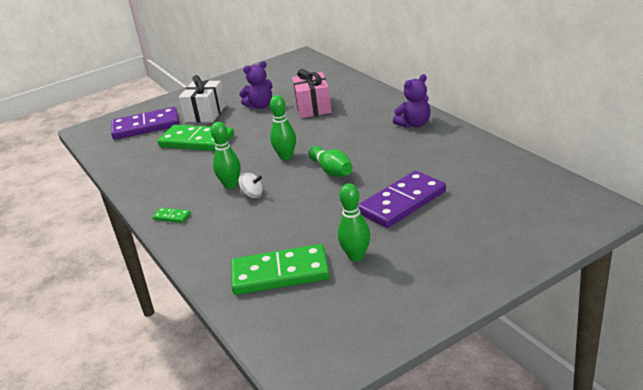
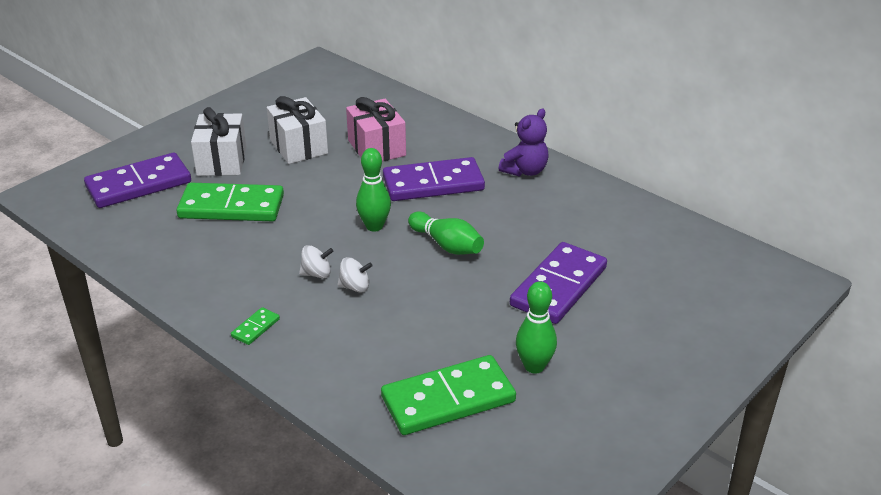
camera: 20 degrees left, 5 degrees up
(172, 217) = (255, 328): green domino -> green domino turned 60 degrees counterclockwise
(230, 185) = (316, 274): green bowling pin -> white spinning top
(260, 106) = (298, 147): purple teddy bear -> white gift
(342, 131) = (433, 183): none -> purple domino

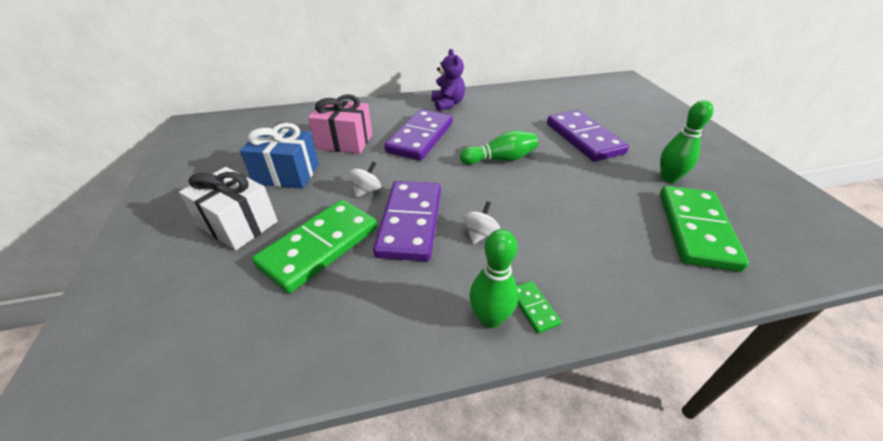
camera: 55 degrees left, 5 degrees up
(139, 184) = (182, 303): purple domino -> purple domino (410, 222)
(298, 147) = (287, 174): white gift -> blue gift
(355, 287) = (516, 220): white spinning top -> white spinning top (367, 190)
(374, 226) = (443, 180): green bowling pin -> green bowling pin (490, 318)

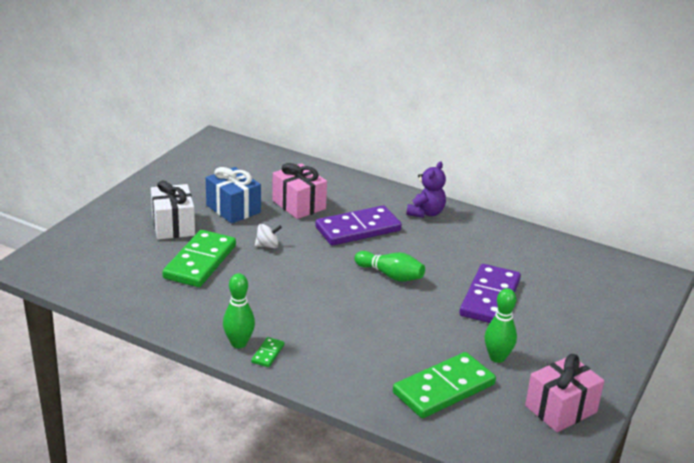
camera: 40 degrees right, 10 degrees down
(320, 247) = (200, 262): green domino -> green domino turned 60 degrees counterclockwise
(410, 222) = (266, 278): purple domino -> none
(479, 234) = (297, 307): white spinning top -> none
(767, 191) = (561, 409): none -> pink gift

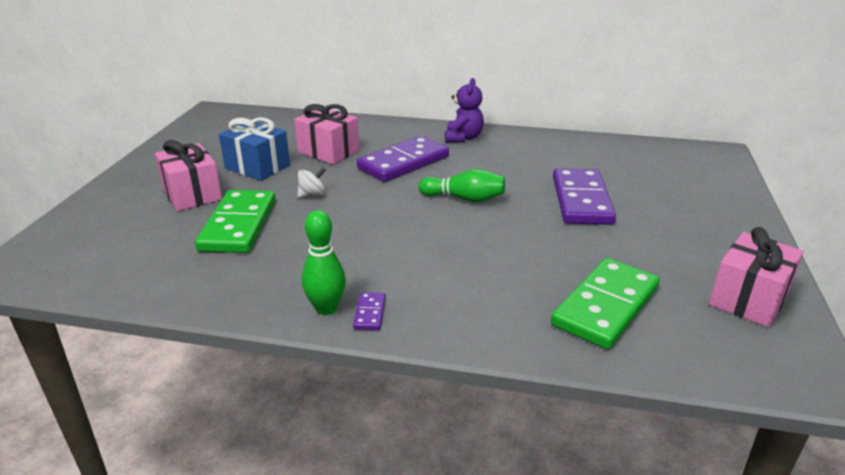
camera: 15 degrees left, 0 degrees up
(173, 226) = (192, 194): white gift -> pink gift
(268, 354) = (369, 313): green domino -> purple domino
(497, 357) = (636, 258): green bowling pin -> none

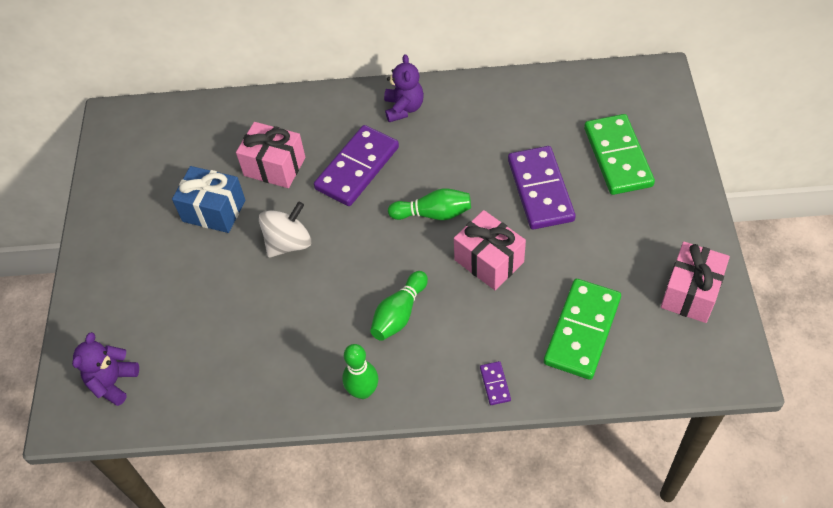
camera: 10 degrees left, 25 degrees up
(75, 254) = (113, 382): none -> purple teddy bear
(192, 194) = (172, 271): pink gift -> pink gift (489, 261)
(239, 225) = (240, 305): green domino -> green domino (618, 157)
(312, 195) = (288, 243): white spinning top -> white spinning top, size x1.72
(369, 313) = (400, 387): purple domino -> purple domino (495, 384)
(397, 257) = (399, 314): none -> green bowling pin

